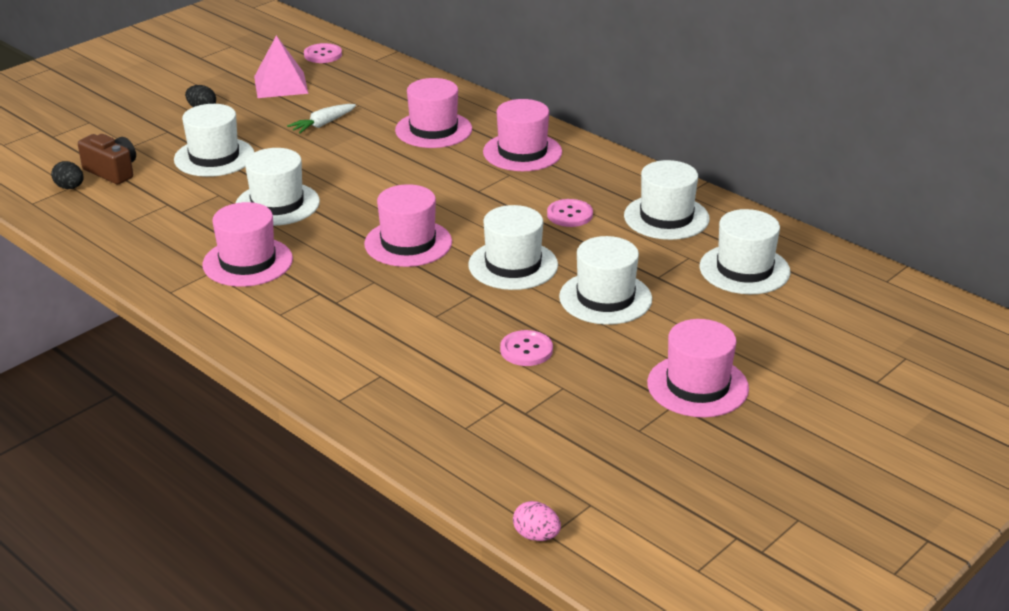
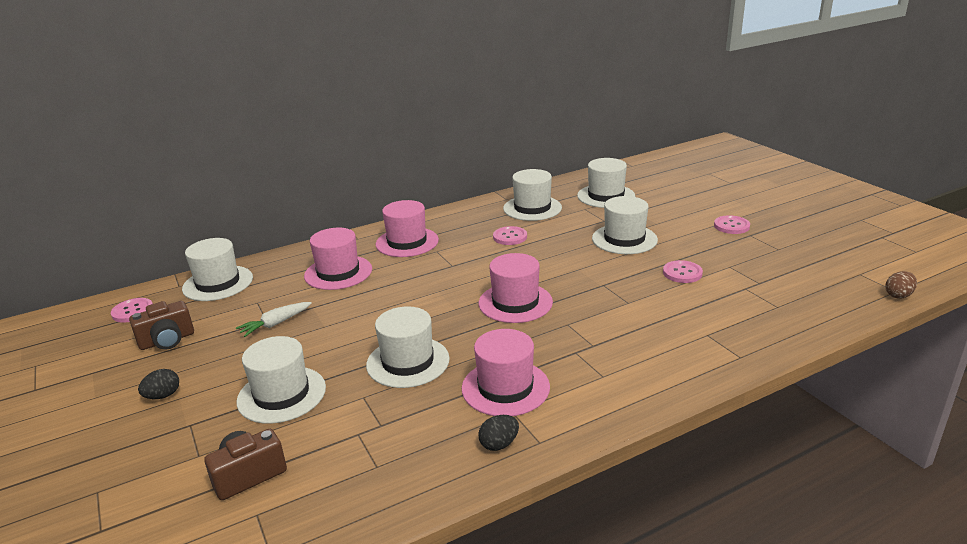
camera: 70 degrees left, 5 degrees down
(70, 187) = (258, 515): black egg -> black egg (499, 444)
(281, 85) = (167, 340): pink pyramid -> brown camera
(323, 124) = (275, 324): white carrot -> white carrot turned 75 degrees clockwise
(513, 265) = (568, 265): white hat -> white hat (218, 283)
(536, 536) = (898, 295): pink egg -> brown egg
(697, 386) = (731, 226): pink hat -> pink button

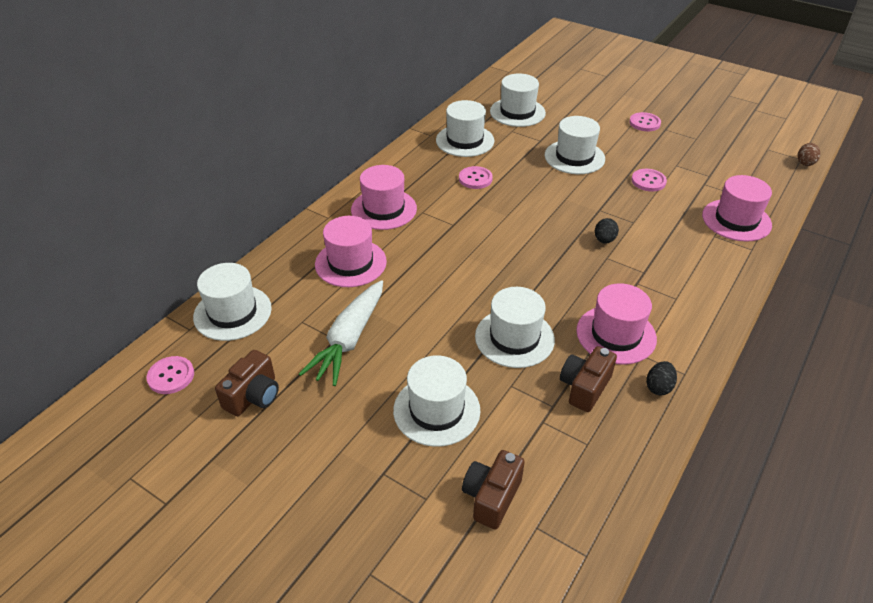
camera: 30 degrees left, 15 degrees up
(163, 396) = (321, 455): black egg -> black egg (604, 240)
(275, 324) = (349, 340): white carrot -> white carrot, size x1.77
(426, 420) = (584, 387): none -> brown camera
(515, 302) = (546, 249): pink hat -> pink hat (736, 220)

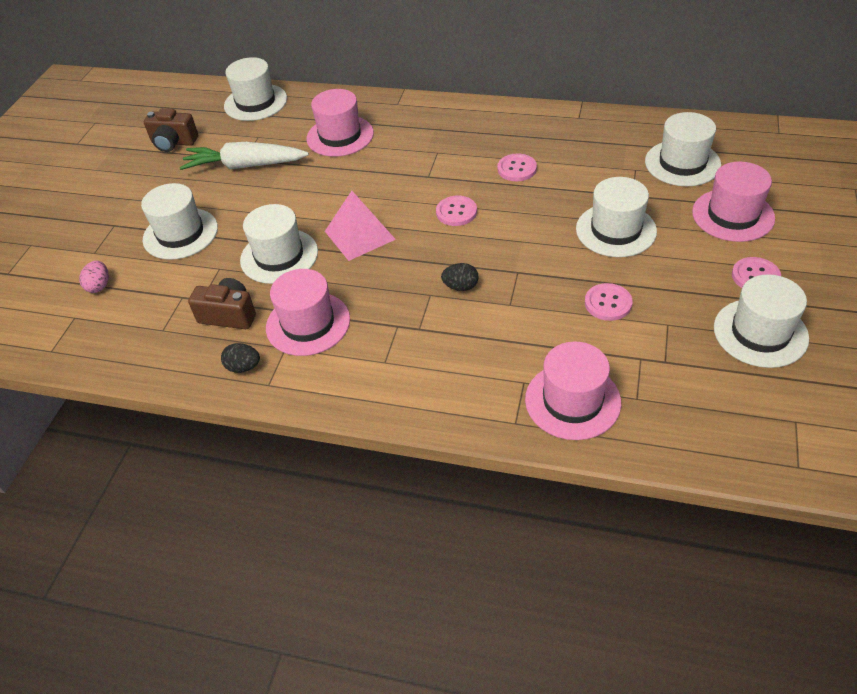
camera: 75 degrees right, 5 degrees up
(171, 376) = (183, 102): pink button -> pink button (456, 212)
(384, 209) = (427, 129): pink hat -> pink hat (733, 215)
(465, 140) = (586, 142): white hat -> white hat (760, 333)
(491, 497) = (99, 286): brown camera -> pink egg
(511, 280) = (359, 235): none -> pink pyramid
(805, 162) = (790, 473): brown egg -> none

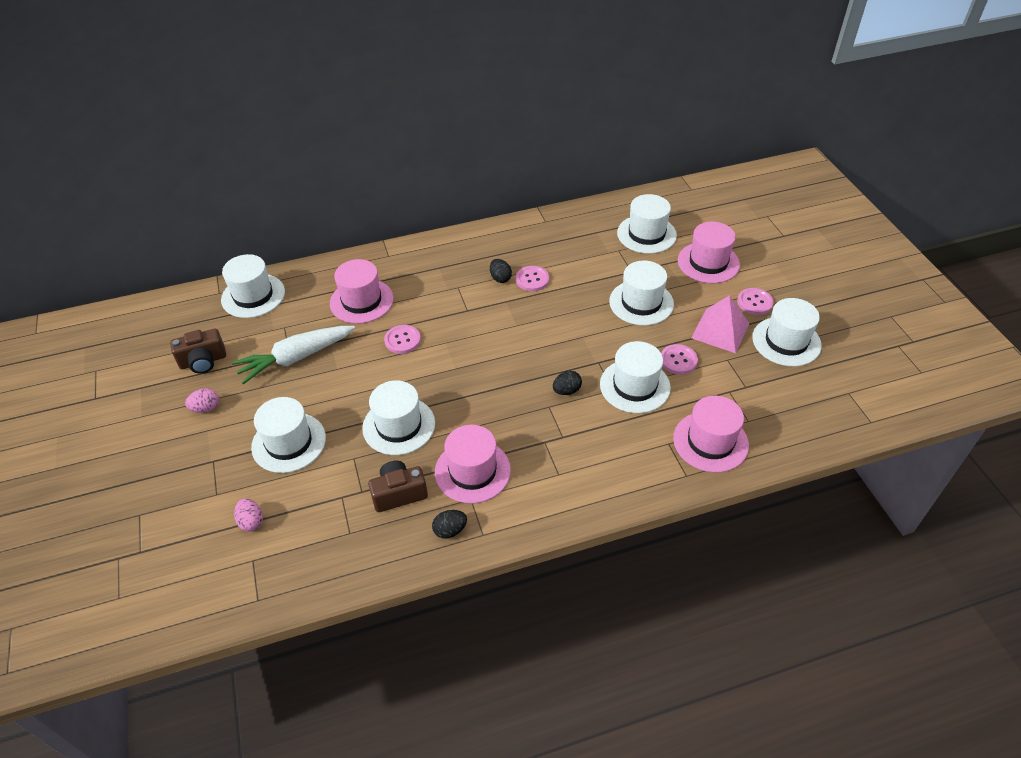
camera: 35 degrees left, 0 degrees up
(144, 181) = (206, 408): none -> pink egg
(359, 235) = (452, 380): pink pyramid -> pink pyramid (720, 330)
(456, 212) = (514, 332): pink button -> pink button (402, 340)
(485, 157) = (500, 278): none -> black egg
(536, 310) = (635, 386): none -> white hat

